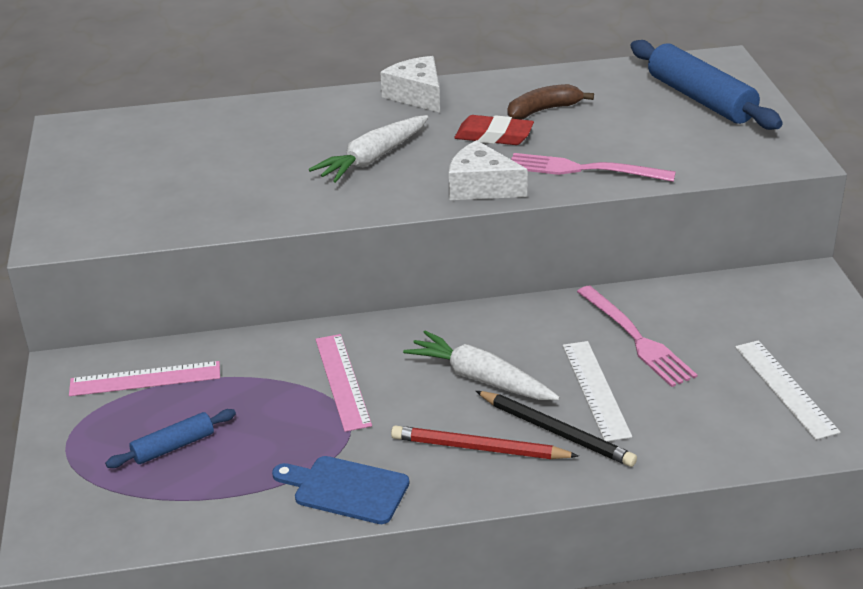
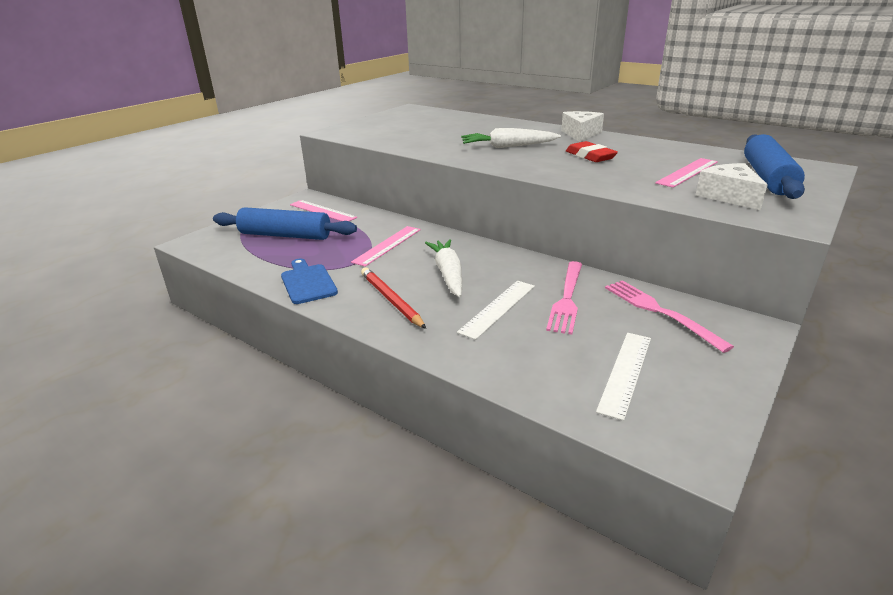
camera: 45 degrees right, 5 degrees down
(173, 446) = (285, 235): blue rolling pin -> blue rolling pin, size x1.93
(481, 187) = (539, 170): white cheese -> white cheese (729, 196)
(543, 110) = (642, 155): brown banana -> none
(556, 431) = (440, 314): black pencil -> none
(582, 169) = (614, 181): pink fork -> pink fork (658, 311)
(625, 122) = (687, 172): none -> pink ruler

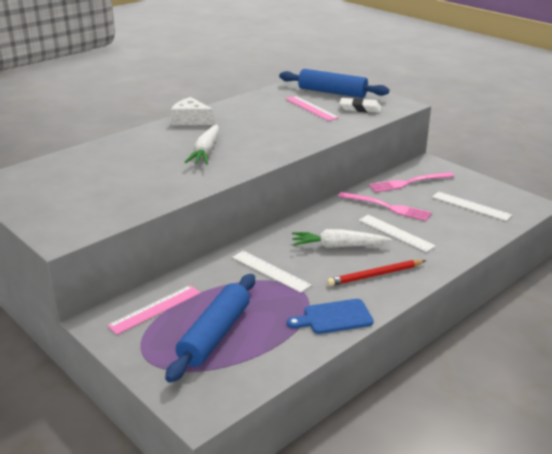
camera: 80 degrees left, 0 degrees up
(387, 245) = (270, 271): pink ruler -> white ruler
(590, 156) = (256, 128): red eraser -> none
(729, 196) = (360, 108): white cheese -> white eraser

